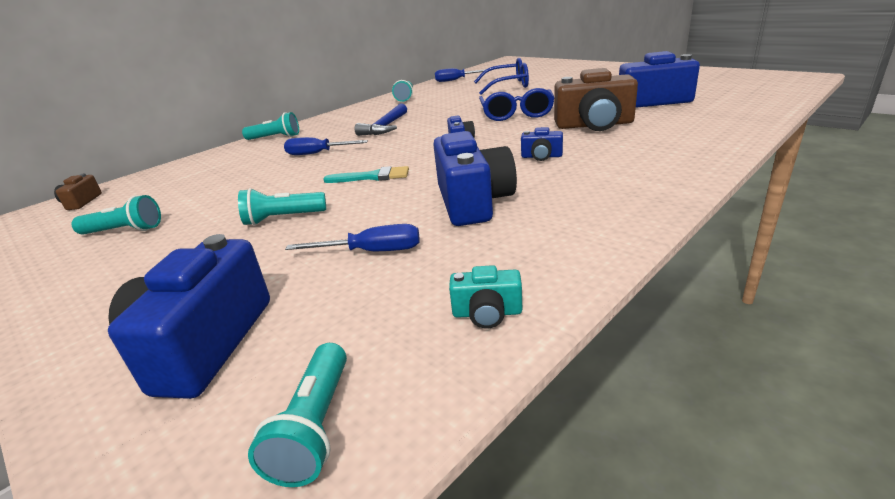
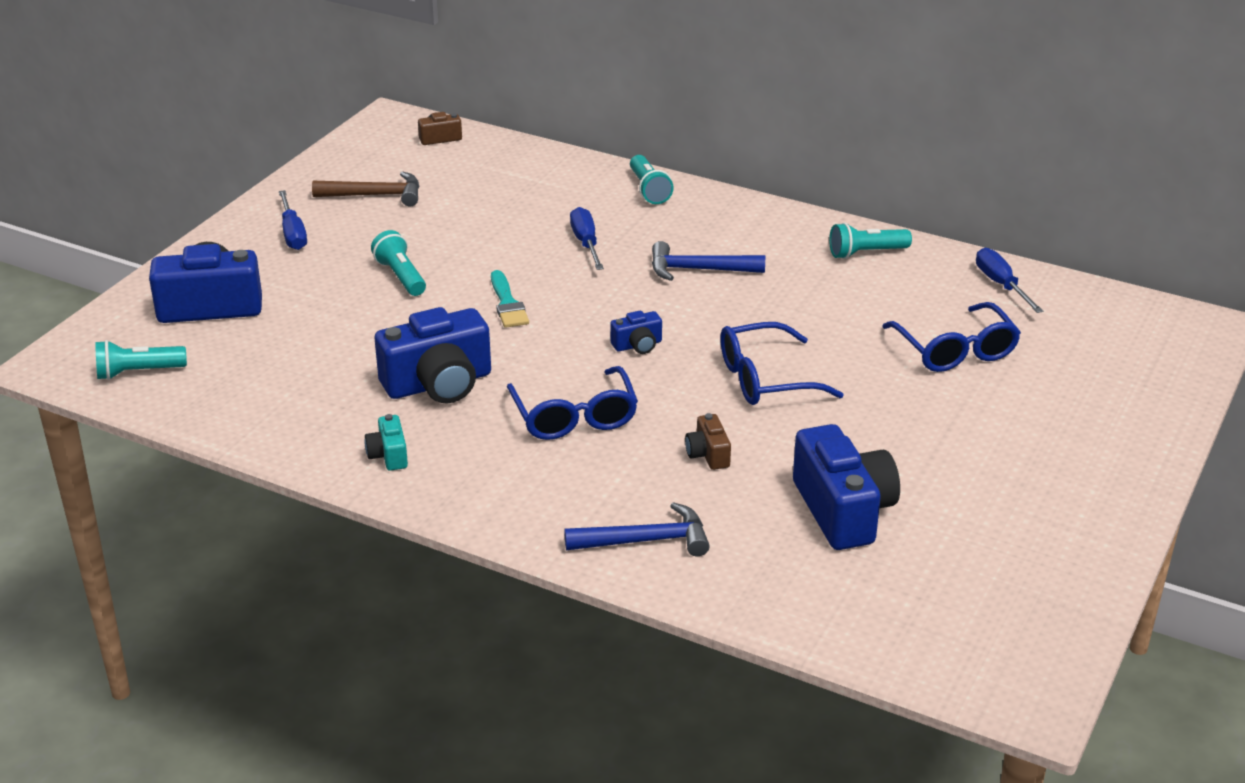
camera: 70 degrees right, 5 degrees up
(124, 231) = (376, 195): turquoise flashlight -> brown hammer
(371, 252) = (335, 344): blue screwdriver -> blue screwdriver (293, 233)
(487, 313) = (244, 417): turquoise camera -> turquoise camera (388, 455)
(541, 156) = (574, 417): blue camera -> blue glasses
(594, 125) = (708, 454): brown camera -> brown camera, size x0.47
(695, 138) = (646, 540): none -> blue hammer

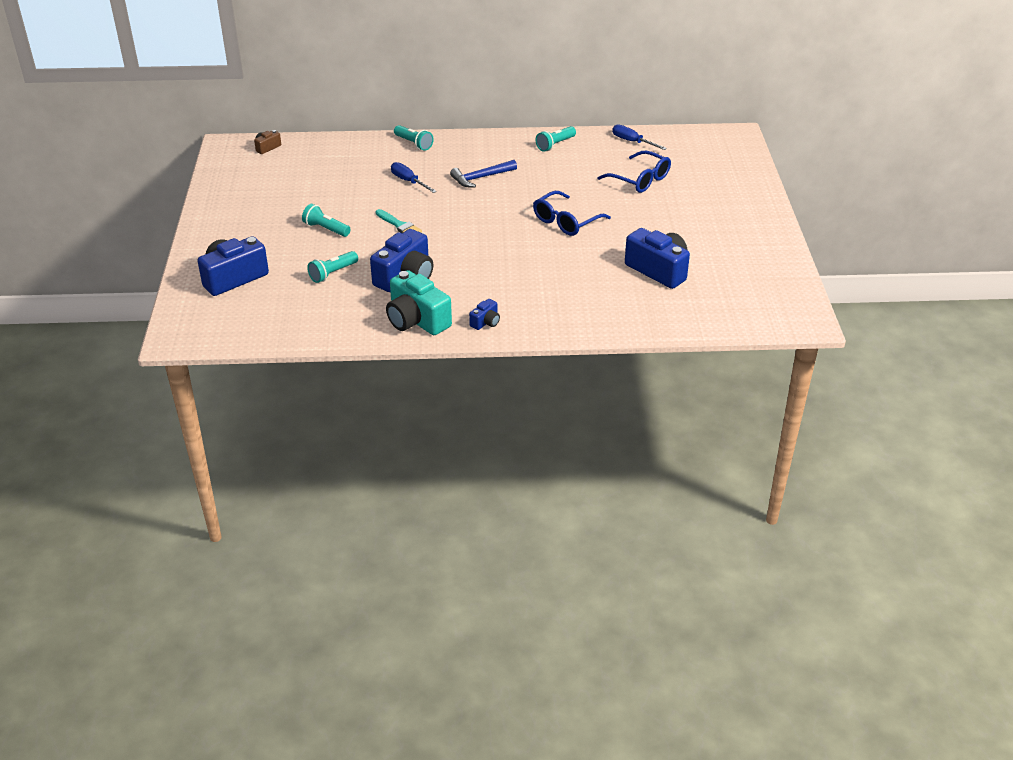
camera: 30 degrees left, 5 degrees up
(138, 372) = (231, 326): turquoise flashlight -> turquoise flashlight (333, 273)
(293, 233) = (238, 224): blue screwdriver -> none
(376, 195) = (264, 190): brown hammer -> none
(388, 455) = (416, 320): turquoise camera -> turquoise camera, size x2.12
(574, 417) = (491, 270): blue glasses -> none
(637, 345) = (488, 225): blue camera -> blue camera (485, 322)
(646, 540) = (584, 315): blue hammer -> none
(708, 454) = (573, 266): brown camera -> none

